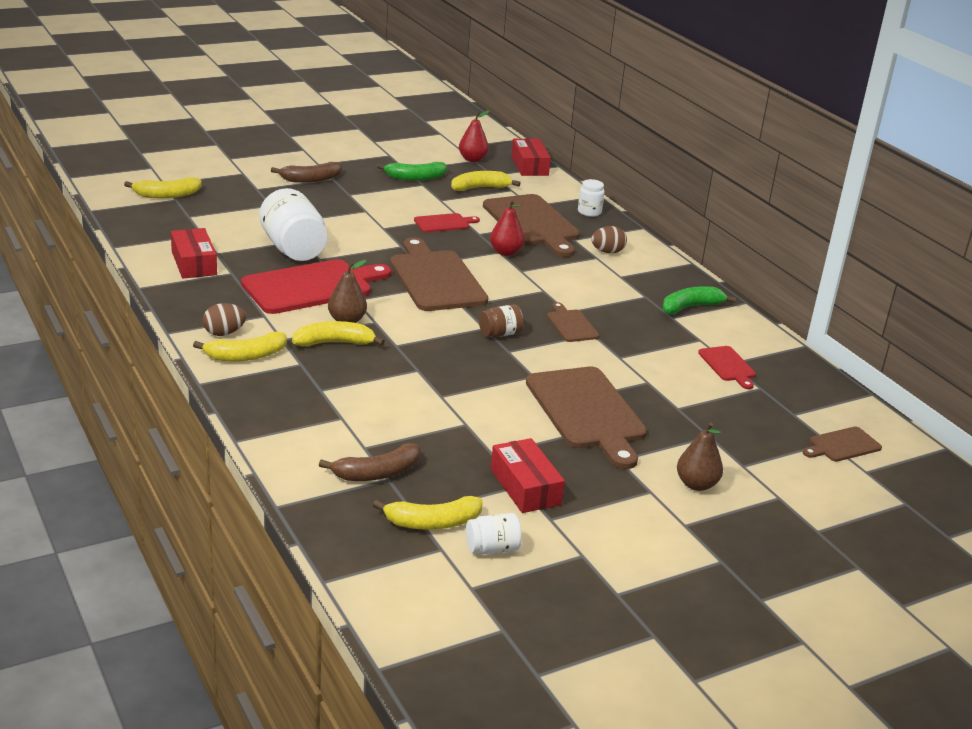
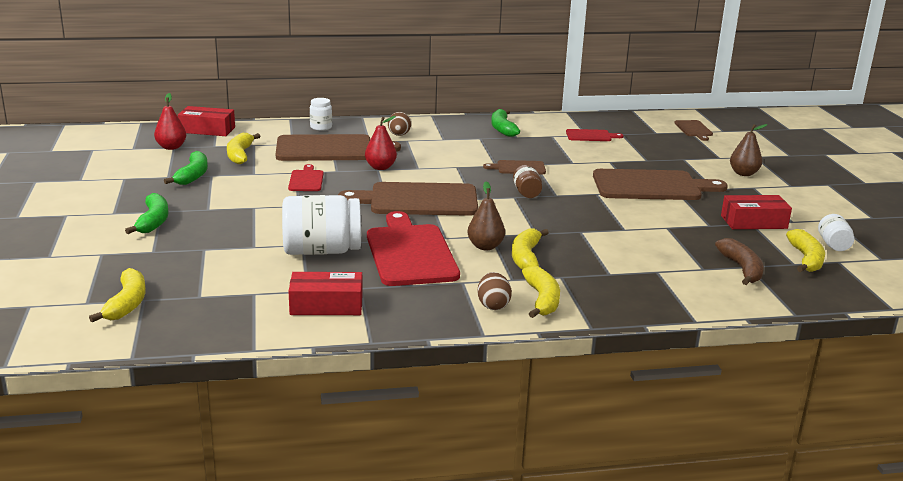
camera: 70 degrees left, 5 degrees down
(311, 179) = (153, 221): brown banana -> green banana

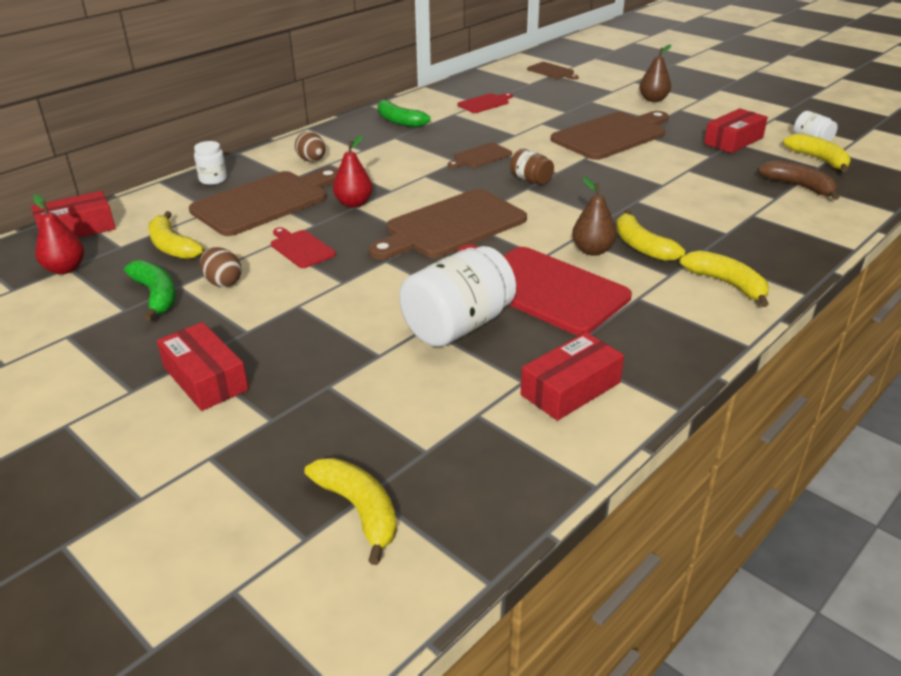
camera: 35 degrees left, 10 degrees up
(153, 221) = (205, 378): green banana -> red box
(493, 305) = (703, 310): brown egg -> brown egg (223, 282)

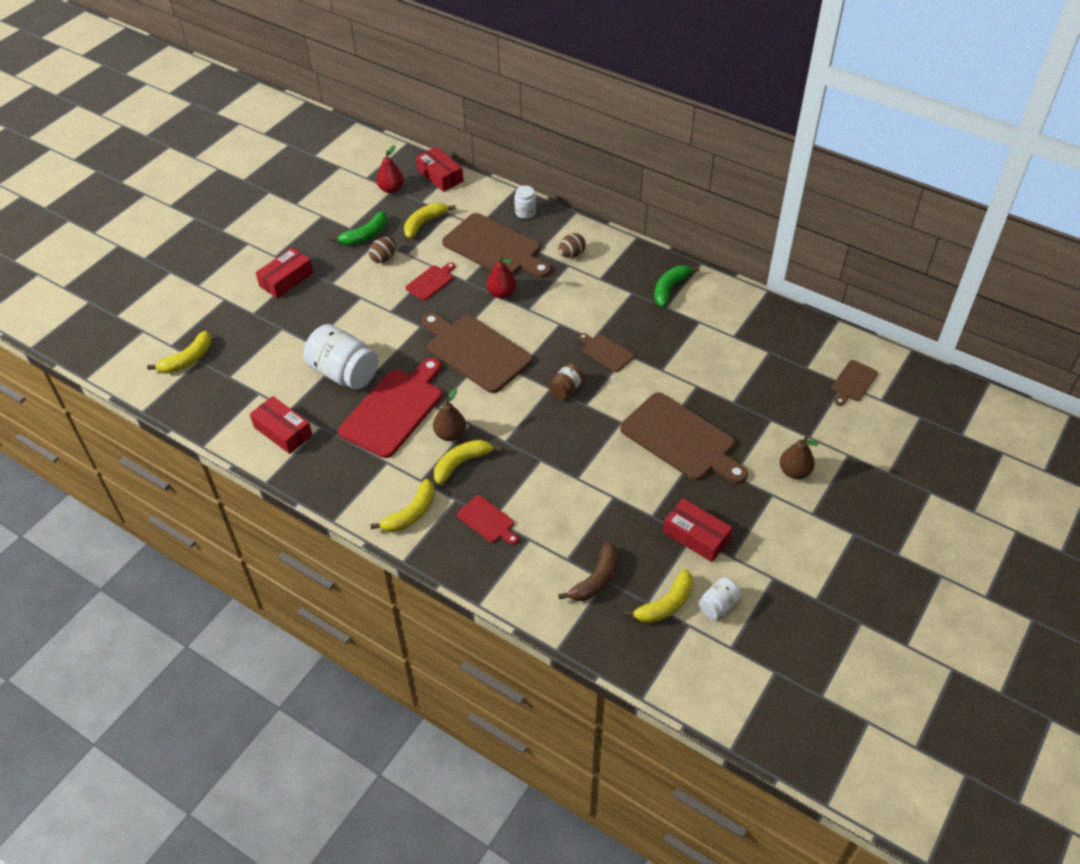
camera: 80 degrees right, 15 degrees up
(485, 103) = (735, 340): red cutting board -> red cutting board (487, 521)

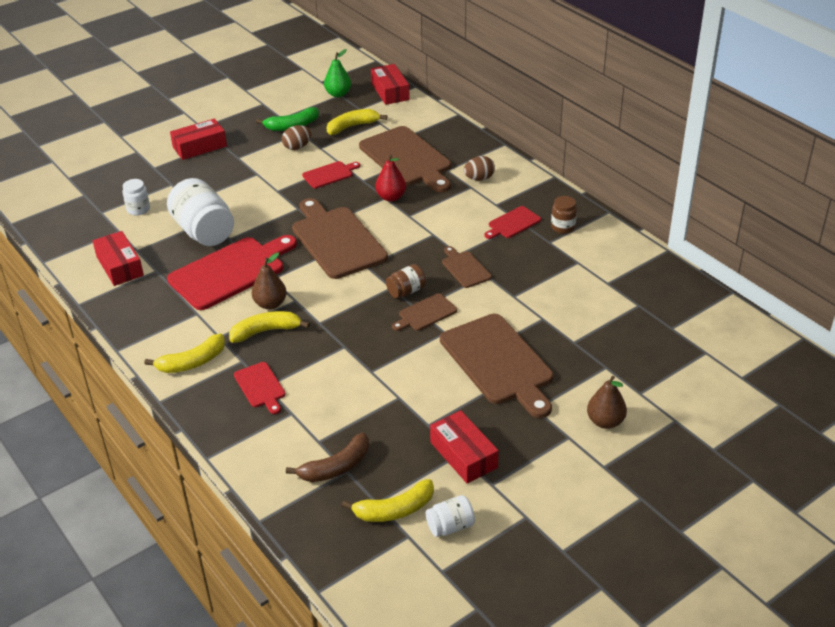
camera: 20 degrees right, 10 degrees down
(188, 360) = (75, 191): yellow banana -> none
(391, 189) = (338, 94): red pear -> green pear
(525, 212) = (454, 135): white jar -> white jar (138, 209)
(624, 295) = (512, 223): none -> red cutting board
(670, 289) = (563, 227): green banana -> brown jar
(853, 382) = (717, 353): brown cutting board -> brown cutting board (425, 313)

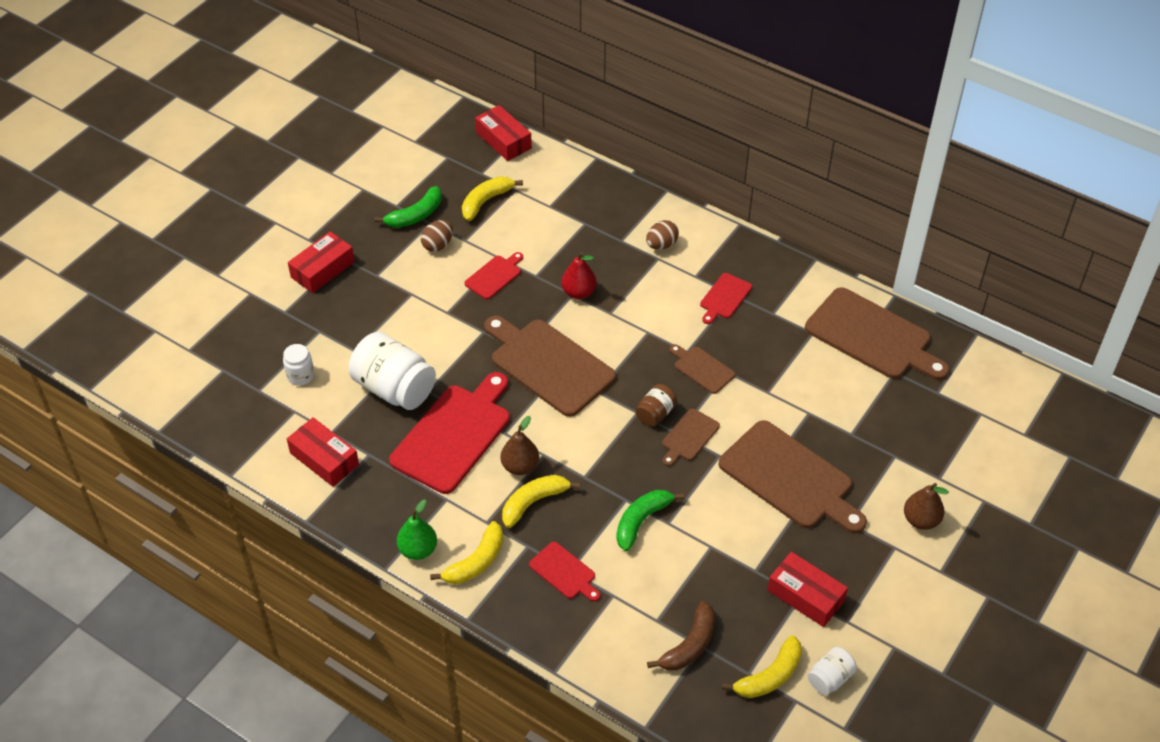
camera: 20 degrees left, 10 degrees up
(338, 94) = (445, 156): green pear -> green pear (418, 550)
(348, 365) = (641, 521): none -> green banana
(407, 159) = (570, 234): brown cutting board -> brown cutting board (872, 336)
(563, 227) = (778, 290): brown jar -> none

